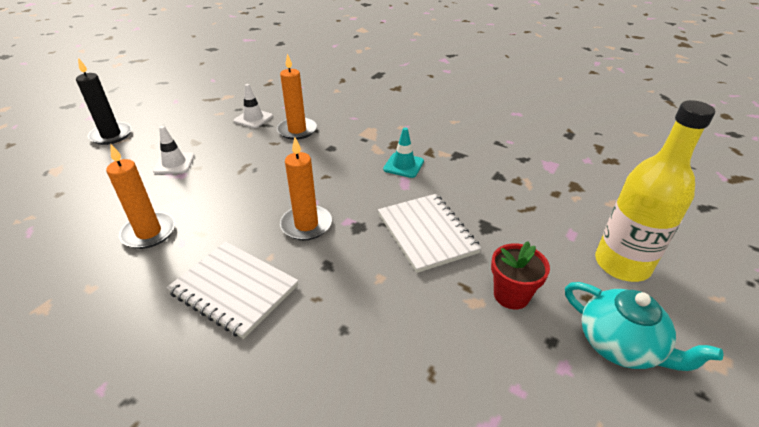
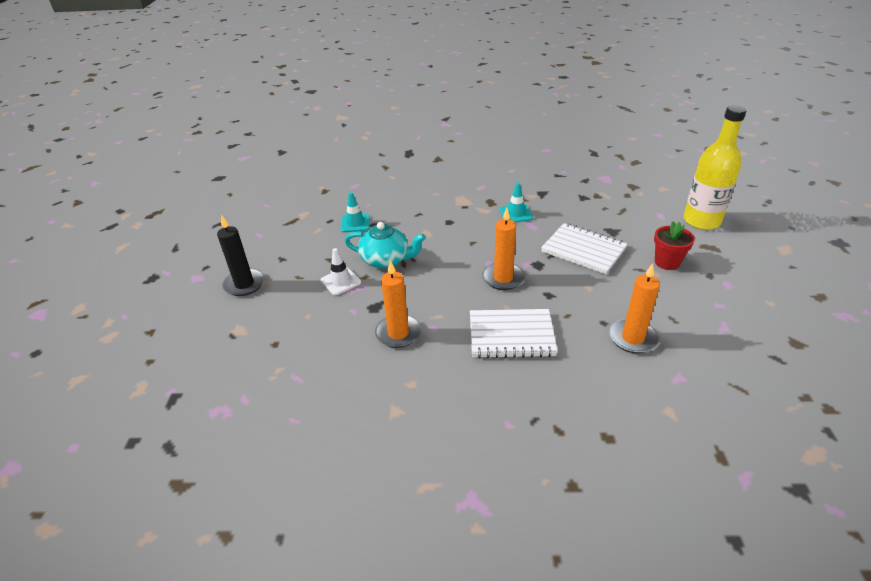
camera: 30 degrees left, 0 degrees up
(253, 119) = (355, 223): white traffic cone -> turquoise traffic cone
(297, 130) = (405, 219): orange candle -> orange candle (633, 338)
(620, 345) = (740, 261): turquoise teapot -> turquoise teapot (386, 260)

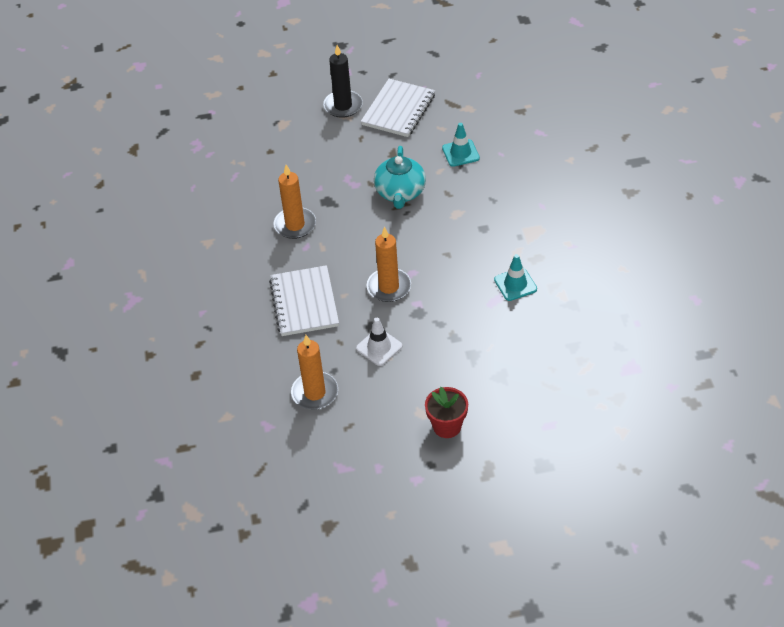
camera: 80 degrees right, 10 degrees up
(341, 281) = (359, 168): white traffic cone -> white traffic cone (379, 347)
(583, 250) = (454, 350): white notebook -> white notebook (398, 110)
(701, 221) = (546, 467): yellow bottle -> none

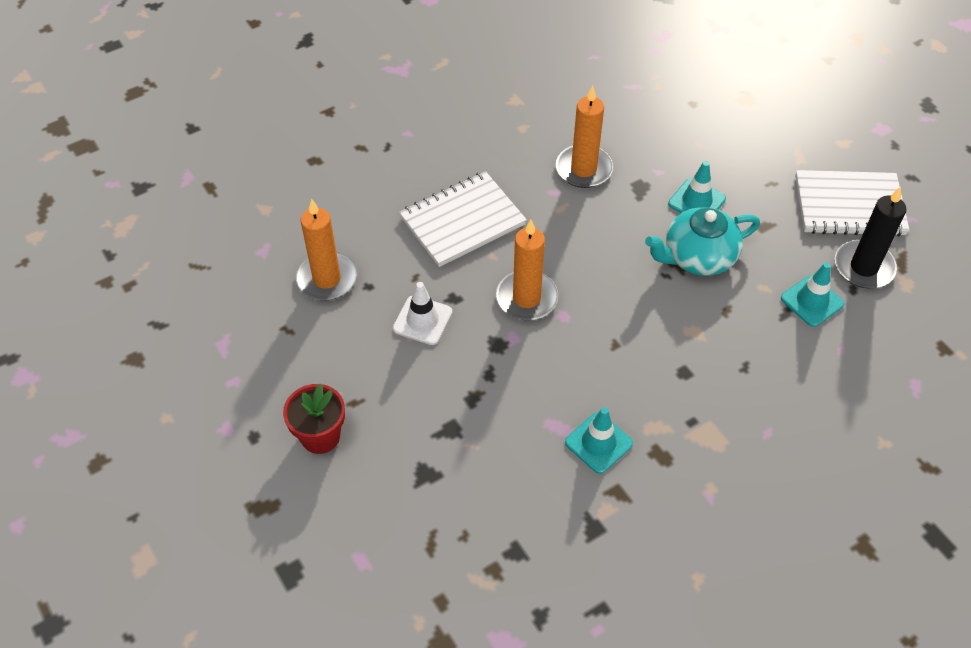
camera: 65 degrees right, 5 degrees up
(343, 106) = (817, 146): black candle -> black candle (863, 267)
(355, 178) = (696, 201): none -> turquoise traffic cone

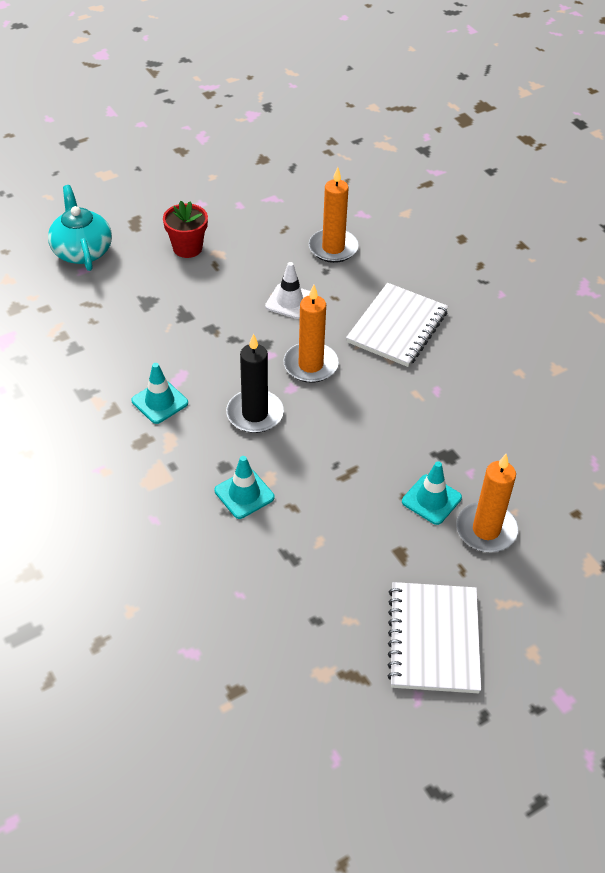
camera: 90 degrees right, 5 degrees down
(462, 221) = (397, 327): white notebook -> white notebook turned 60 degrees clockwise
(583, 169) = (468, 414): orange candle -> orange candle (486, 530)
(697, 257) = (358, 492): turquoise teapot -> turquoise teapot (82, 251)
(812, 301) = (301, 579): turquoise traffic cone -> turquoise traffic cone (244, 494)
(863, 267) = (345, 636): black candle -> black candle (255, 414)

